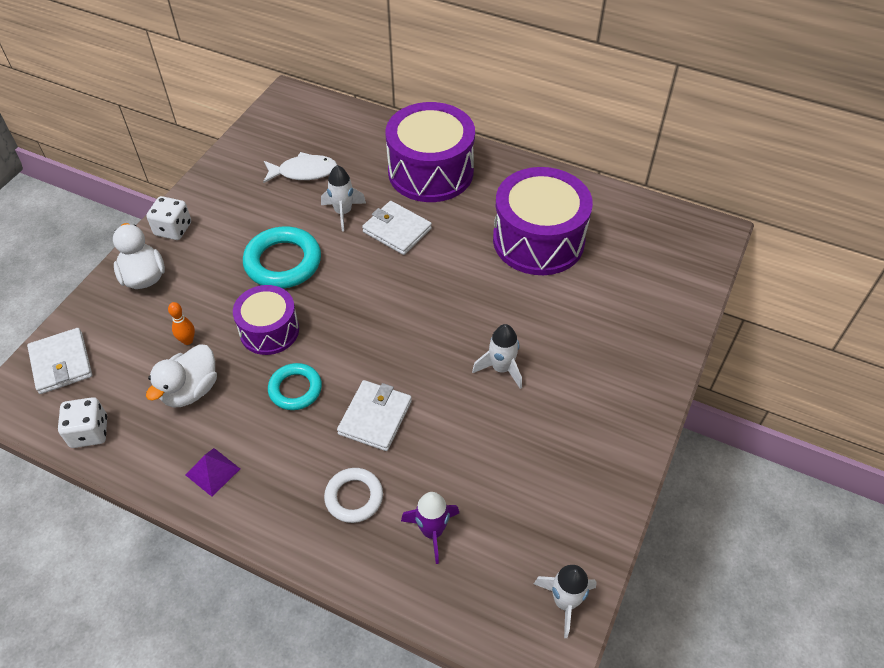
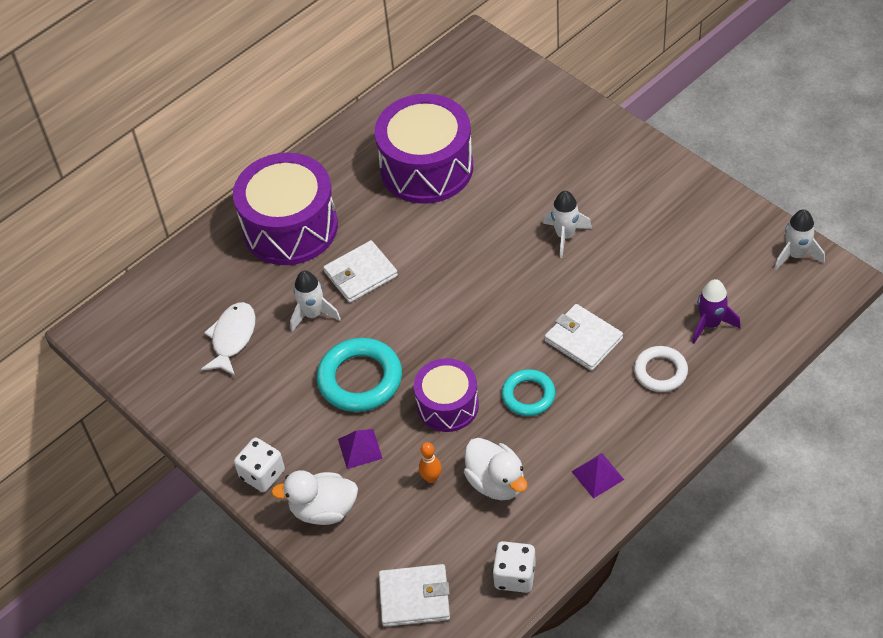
camera: 65 degrees left, 0 degrees up
(210, 283) = (360, 448): none -> purple pyramid

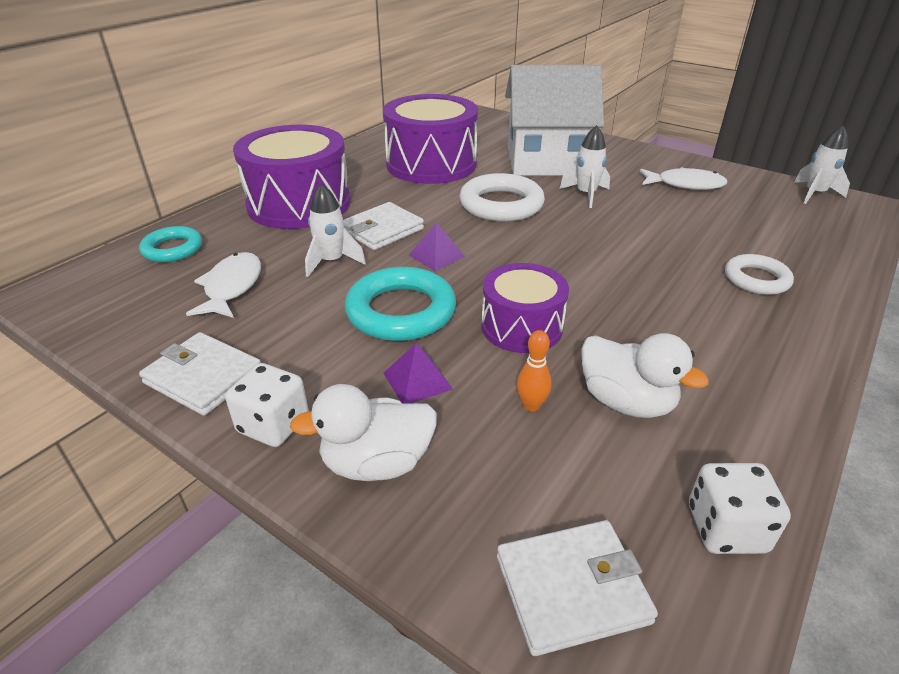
camera: 15 degrees left, 15 degrees down
(478, 245) = (501, 204): none -> white ring
(528, 395) = (618, 310): turquoise ring -> turquoise ring (172, 249)
(547, 171) = (546, 161): none -> white house
(583, 340) = (652, 261): white wallet -> white wallet (203, 377)
(597, 475) = (758, 381): purple pyramid -> purple pyramid (437, 255)
(673, 227) = (685, 185): none -> white fish
(710, 324) = (777, 241): purple rocket -> none

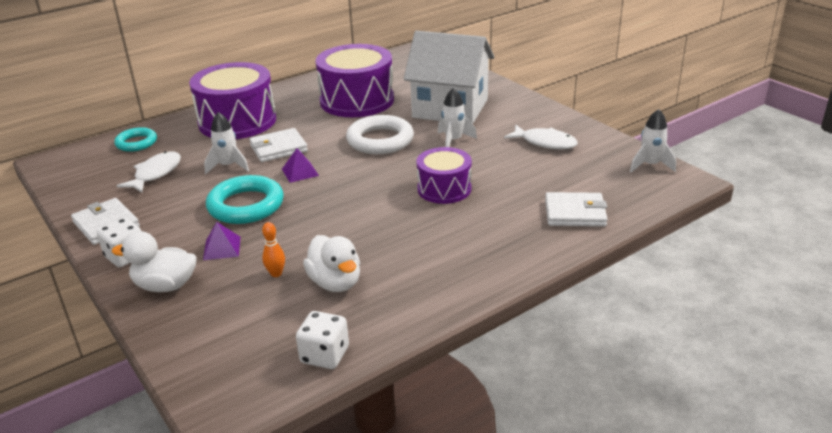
camera: 20 degrees right, 5 degrees down
(521, 327) = (313, 228): purple drum -> purple drum (444, 189)
(572, 589) = (215, 361): white wallet -> white wallet (575, 213)
(756, 279) = (514, 224): white ring -> none

